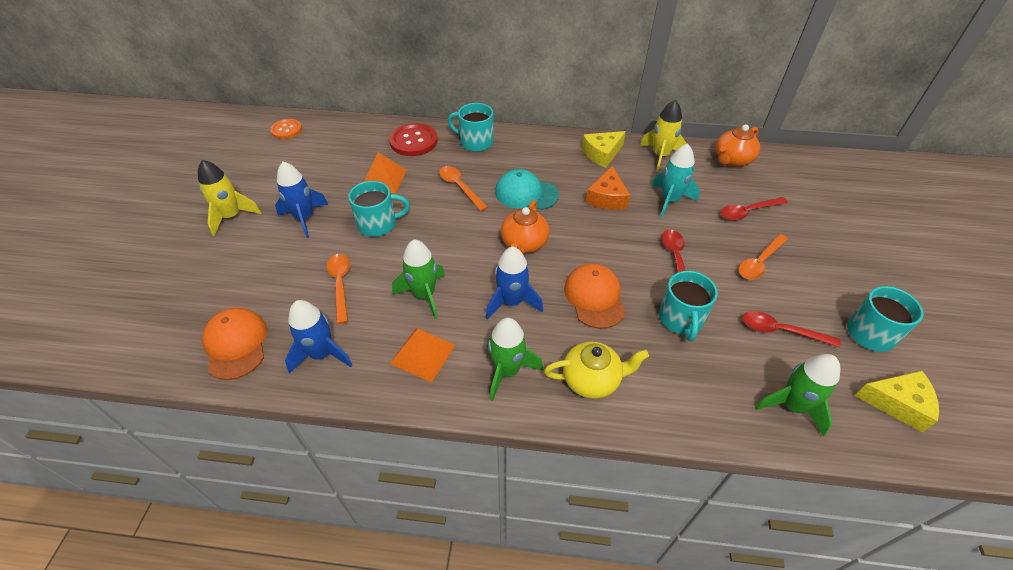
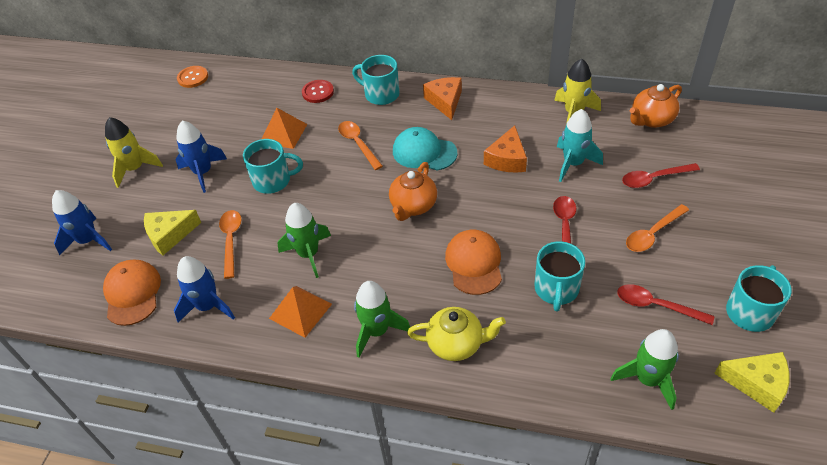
camera: 10 degrees right, 0 degrees up
(413, 141) = (318, 92): red button -> red button, size x0.65
(512, 302) = (392, 265): blue rocket -> blue rocket (88, 240)
(538, 147) = (445, 101): none -> orange cheese
(602, 154) = (511, 110): yellow cheese -> yellow cheese (169, 235)

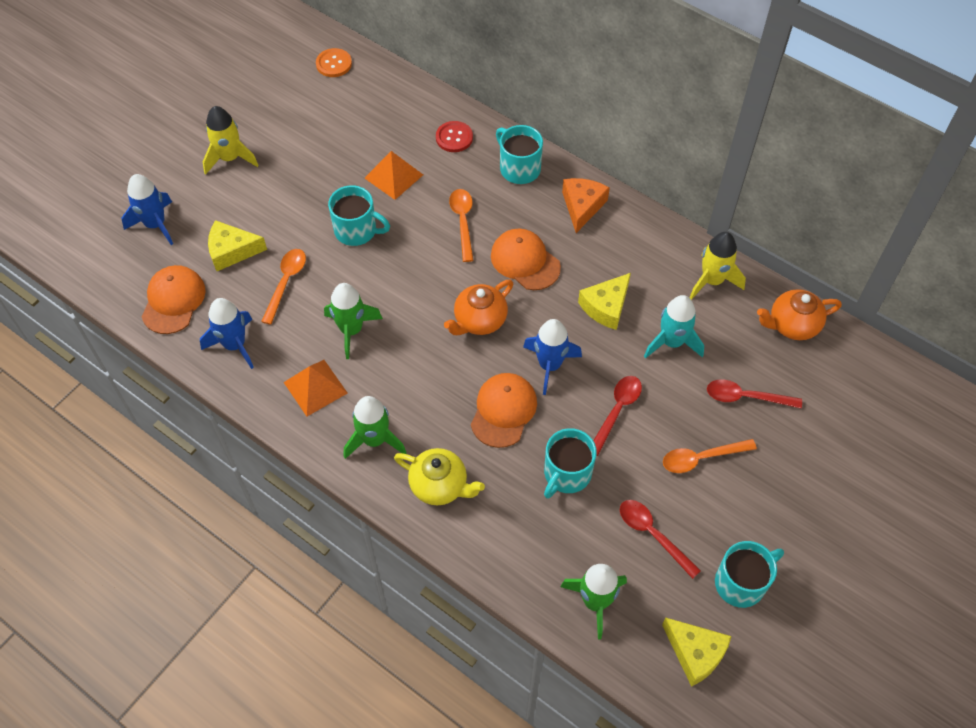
camera: 20 degrees right, 10 degrees up
(203, 172) = (293, 191): blue rocket -> blue rocket (549, 365)
(424, 152) = (525, 261): turquoise cap -> orange cap
(507, 159) = (606, 307): orange cheese -> yellow cheese

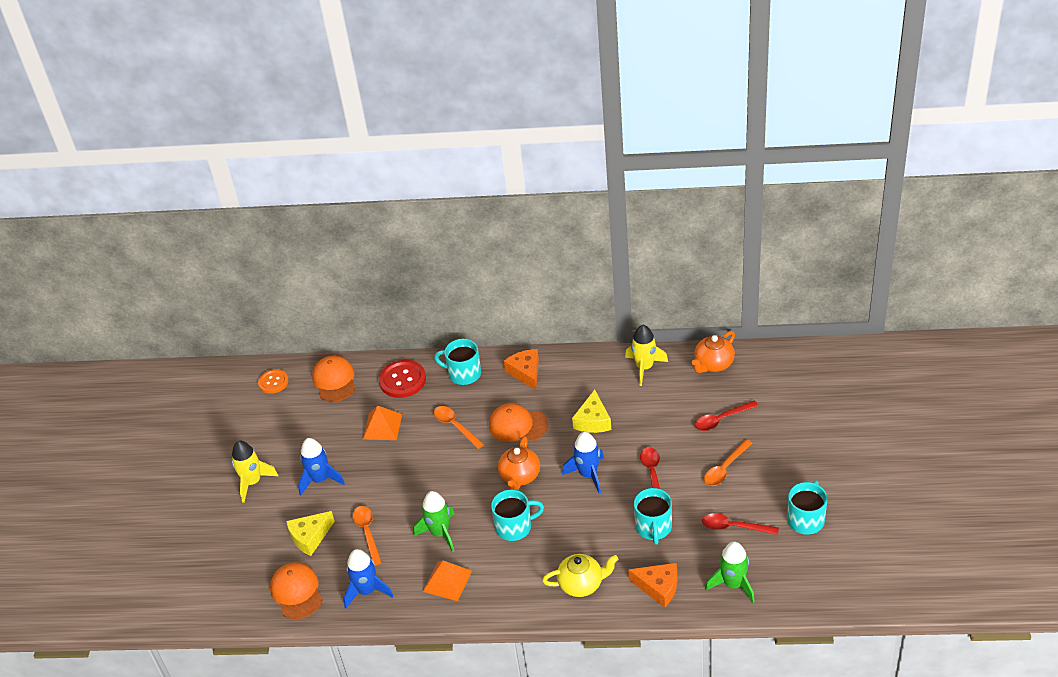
camera: 30 degrees left, 15 degrees down
(155, 224) = (237, 554): blue rocket -> blue rocket (320, 480)
(357, 230) = (387, 473): turquoise mug -> turquoise mug (515, 527)
(374, 440) = (515, 585): green rocket -> none
(454, 137) = (402, 380): red button -> red button, size x1.55
(503, 411) = (583, 517): orange cap -> orange cap (334, 380)
(514, 547) = (658, 587): none -> orange cheese
(672, 342) = (651, 416): turquoise rocket -> none
(695, 653) = (813, 572): yellow cheese -> none

